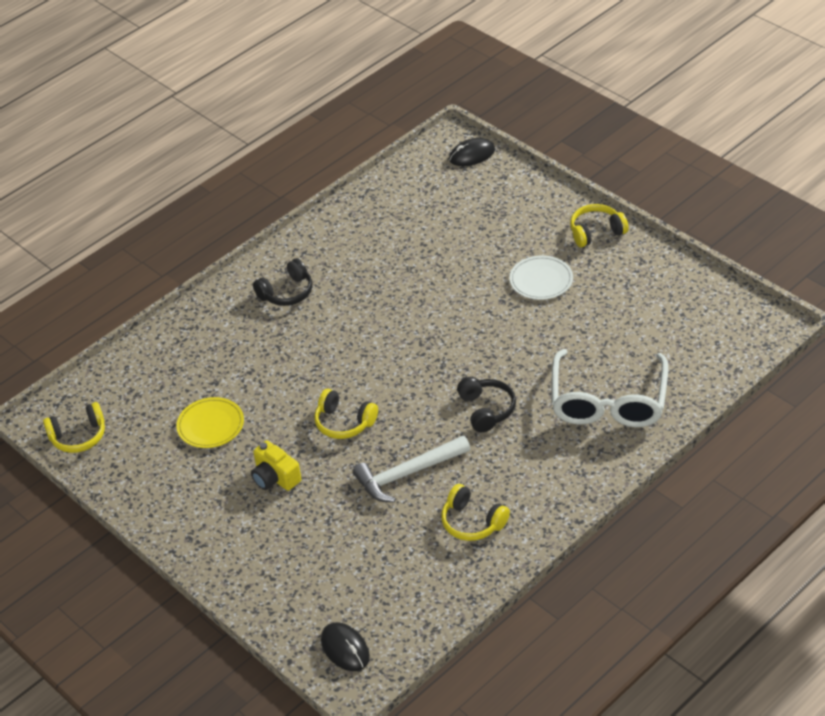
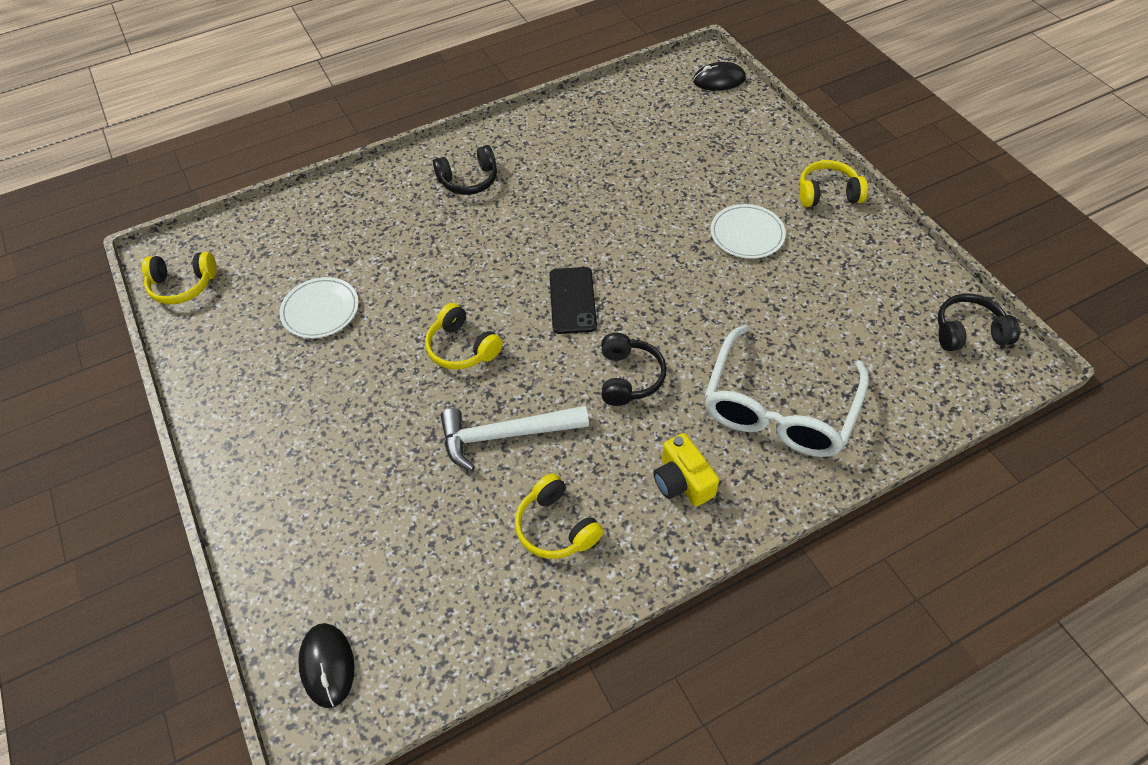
camera: 15 degrees right, 10 degrees up
(210, 425) = (320, 310): yellow plate -> white plate
(275, 478) = (357, 395): yellow camera -> yellow camera (682, 481)
(418, 366) = (572, 300): none -> black phone
(734, 312) = (968, 332): none -> black headphones

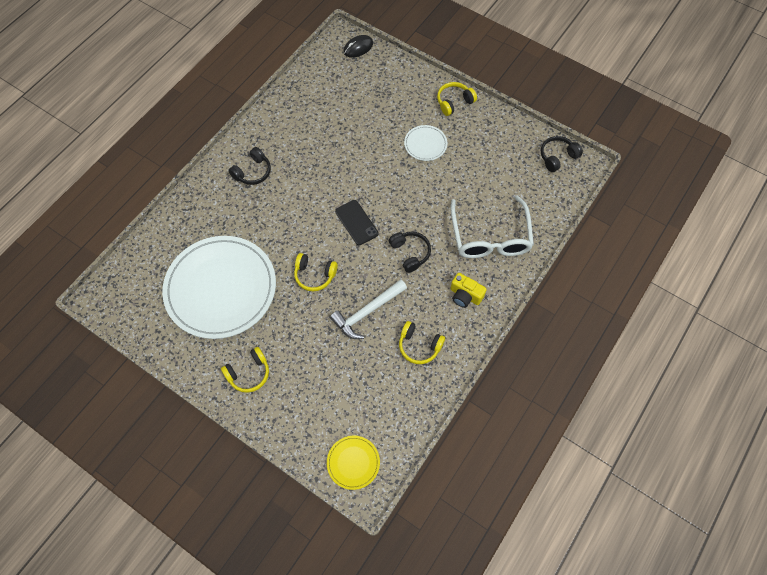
camera: 30 degrees left, 10 degrees up
(183, 285) = (127, 309): yellow headphones -> yellow headphones (249, 373)
(320, 310) = (221, 288): white plate -> white plate, size x2.35
(327, 665) = (353, 462): black mouse -> yellow plate

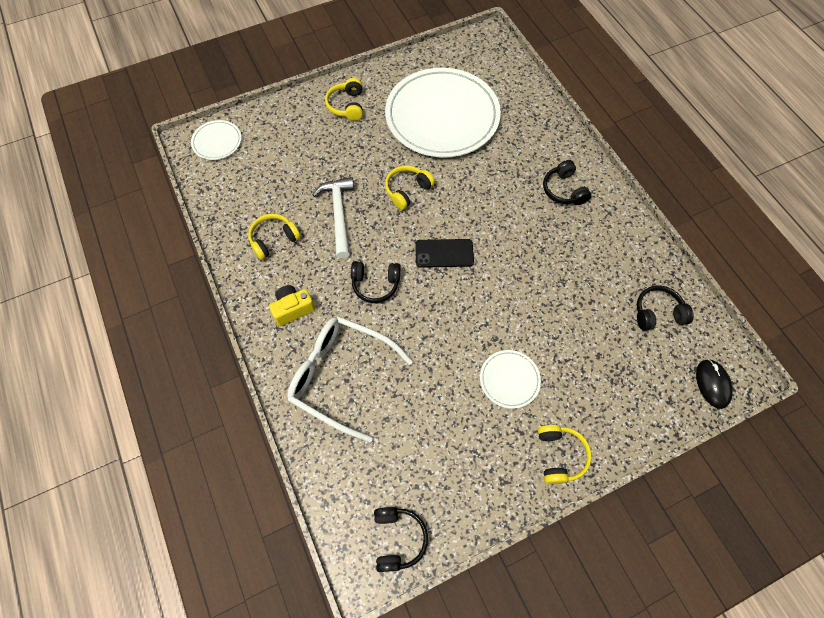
camera: 120 degrees right, 0 degrees up
(325, 86) = (657, 313): none -> black headphones
(353, 462) = (217, 142): yellow plate -> white plate

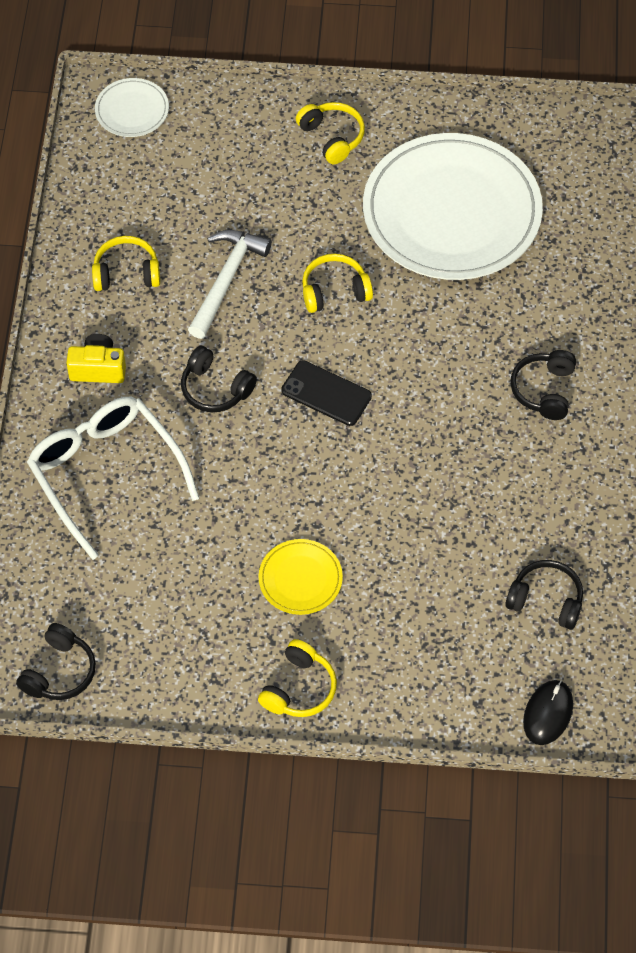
camera: 30 degrees right, 5 degrees down
(347, 105) = (332, 137): yellow headphones -> yellow headphones turned 120 degrees clockwise
(509, 380) = (300, 579): white plate -> yellow plate

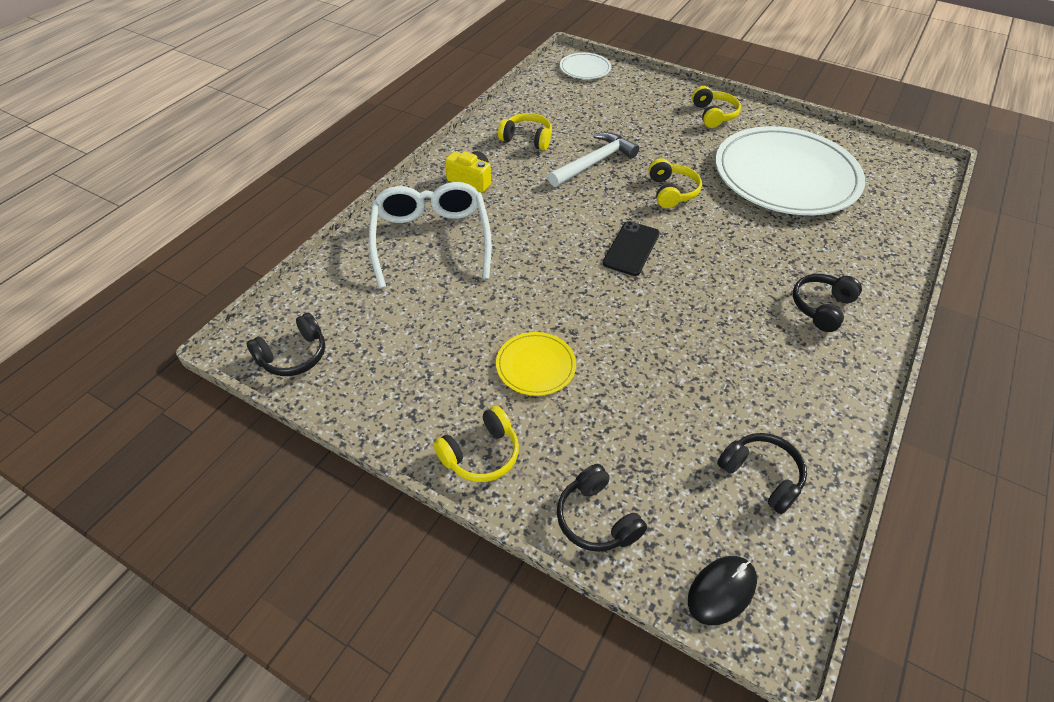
camera: 25 degrees right, 10 degrees down
(215, 388) = (547, 218): black headphones -> black headphones (596, 518)
(326, 393) = (631, 248): black phone -> black phone turned 60 degrees clockwise
(334, 291) = (671, 192): yellow headphones -> yellow headphones turned 75 degrees clockwise

